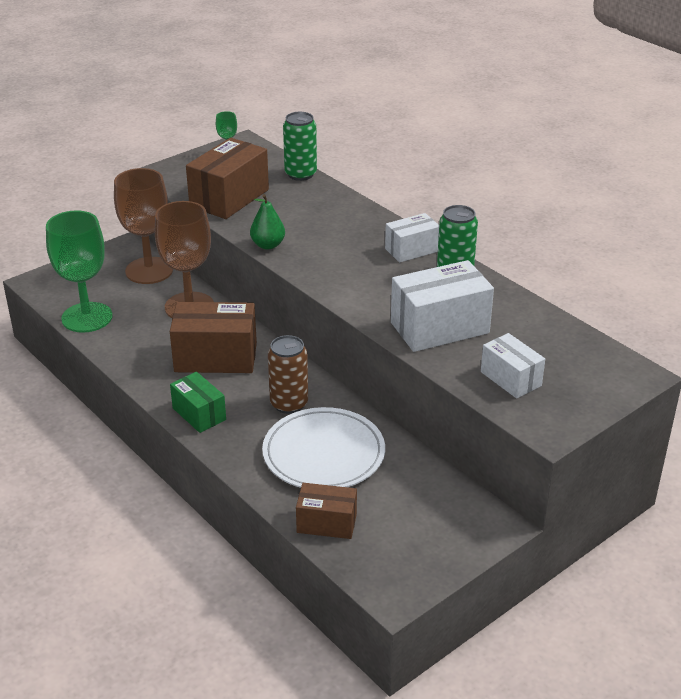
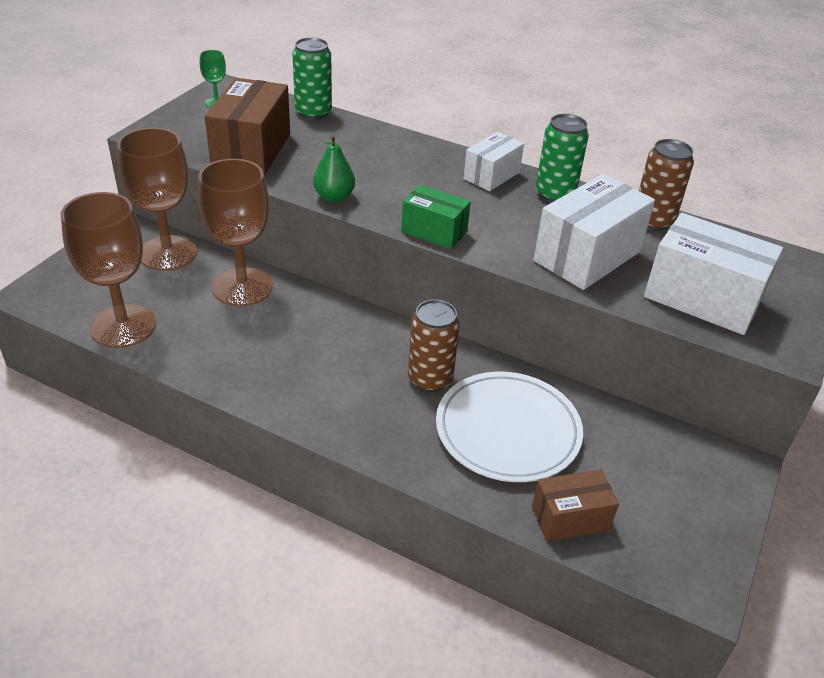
camera: 25 degrees left, 5 degrees up
(87, 317) = (123, 326): green goblet -> brown goblet
(199, 414) = (336, 418): green box -> green box (434, 232)
(216, 357) = (311, 342): brown box -> none
(510, 379) = (702, 298): white box -> white box, size x1.68
(524, 311) = (653, 221): none -> brown can

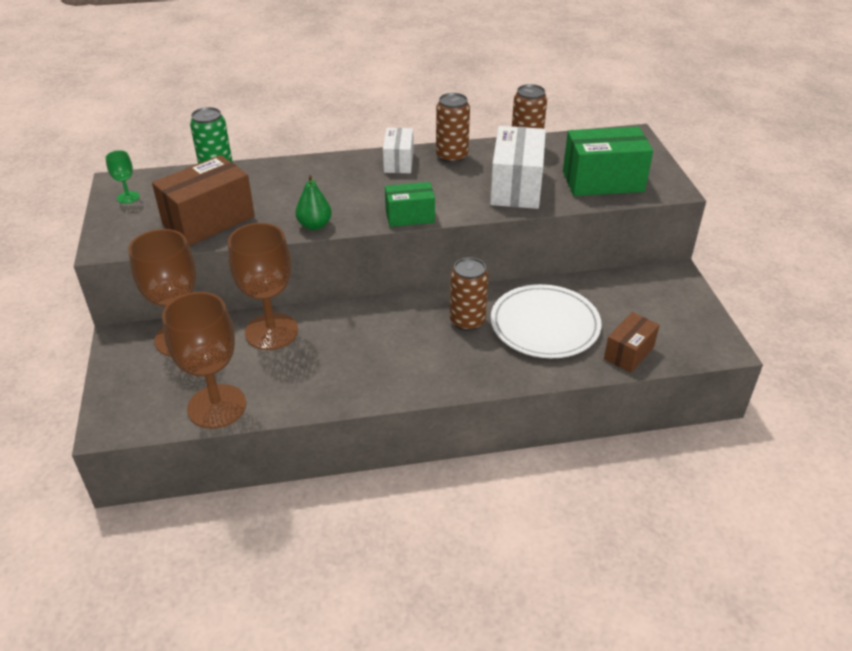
camera: 35 degrees left, 0 degrees up
(251, 150) = (209, 221): brown box -> brown box turned 75 degrees clockwise
(555, 194) = (452, 156): green can -> brown can
(702, 298) = (603, 181): white box -> green box

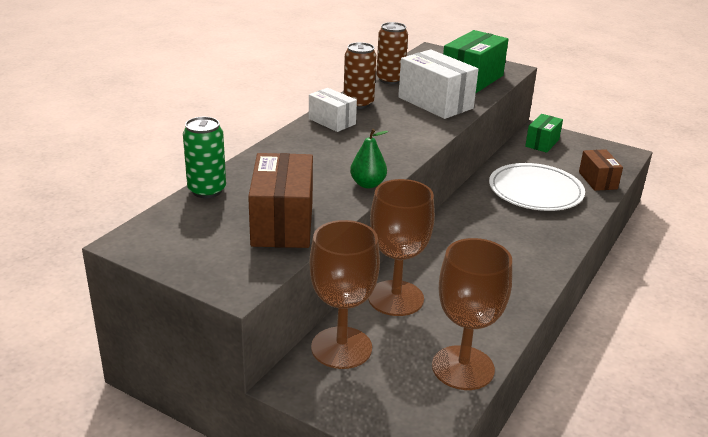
camera: 50 degrees left, 10 degrees down
(128, 197) = (168, 246): green goblet -> none
(410, 216) = (414, 148): green box -> green box (542, 143)
(467, 321) = (495, 214): brown can -> none

